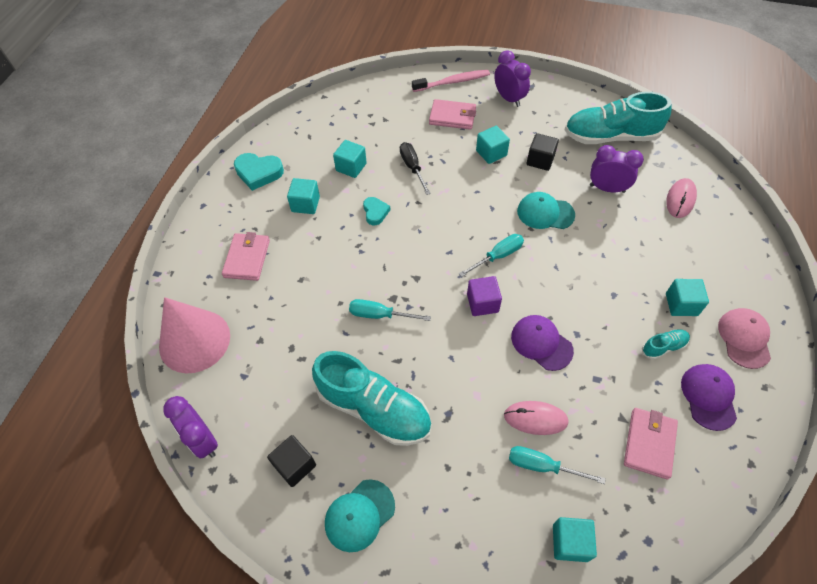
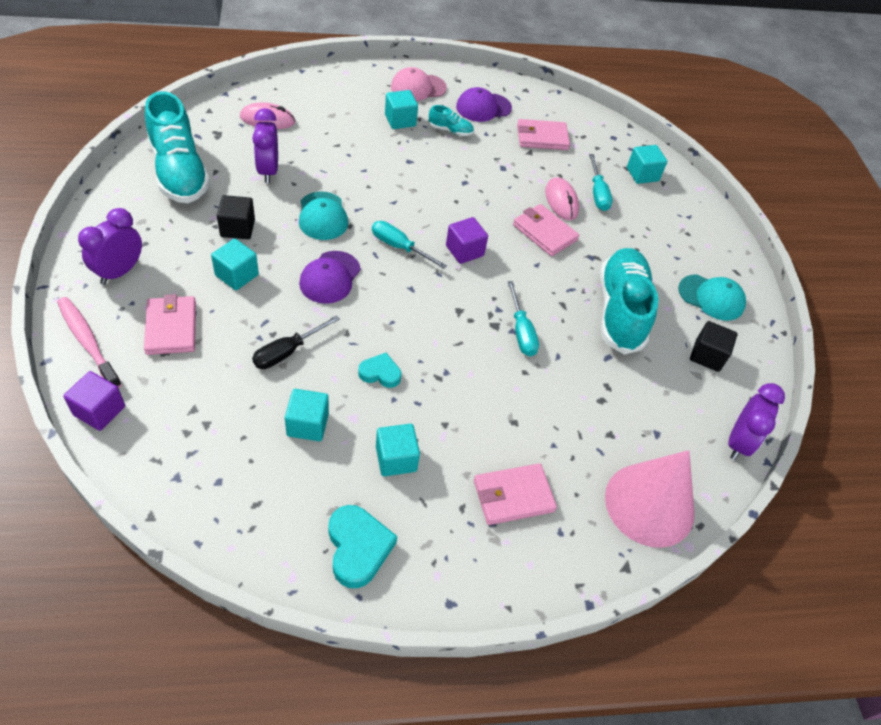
camera: 120 degrees left, 5 degrees down
(375, 212) = (380, 373): turquoise heart -> turquoise heart turned 45 degrees clockwise
(400, 83) = (99, 411): none -> purple cube
(491, 382) = (544, 232): none -> pink wallet
(541, 343) = (487, 204): purple cap -> purple cap (330, 277)
(663, 347) = (450, 130): turquoise shoe -> turquoise shoe turned 150 degrees clockwise

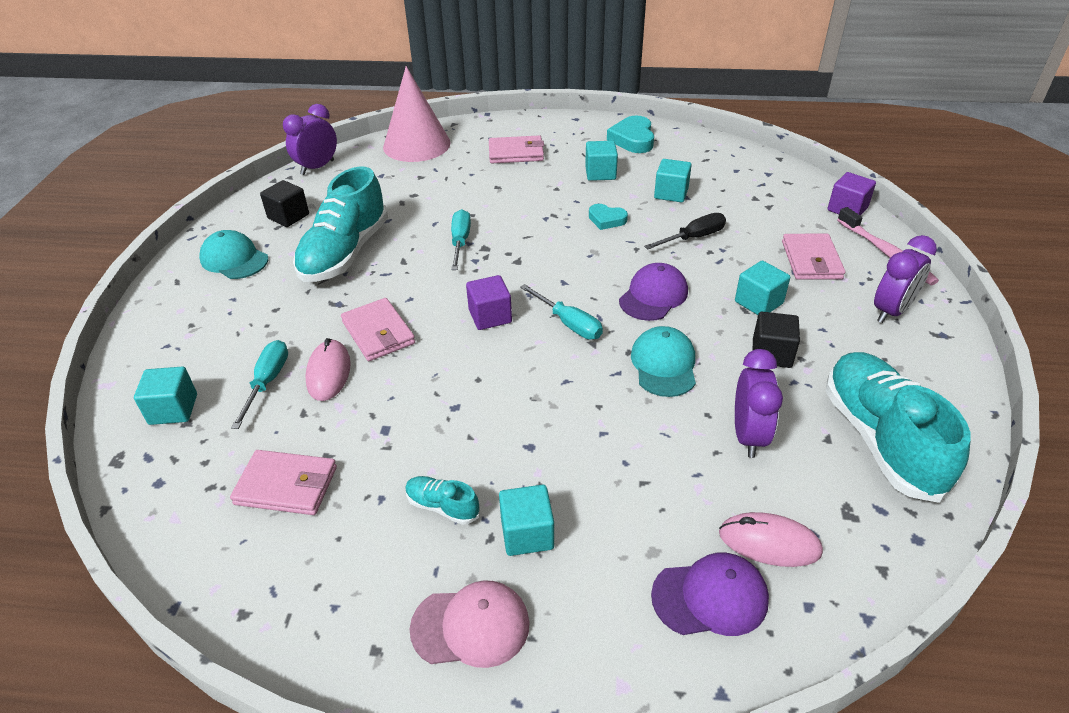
camera: 160 degrees left, 10 degrees down
(483, 107) = (357, 563): purple cap -> purple cap (710, 597)

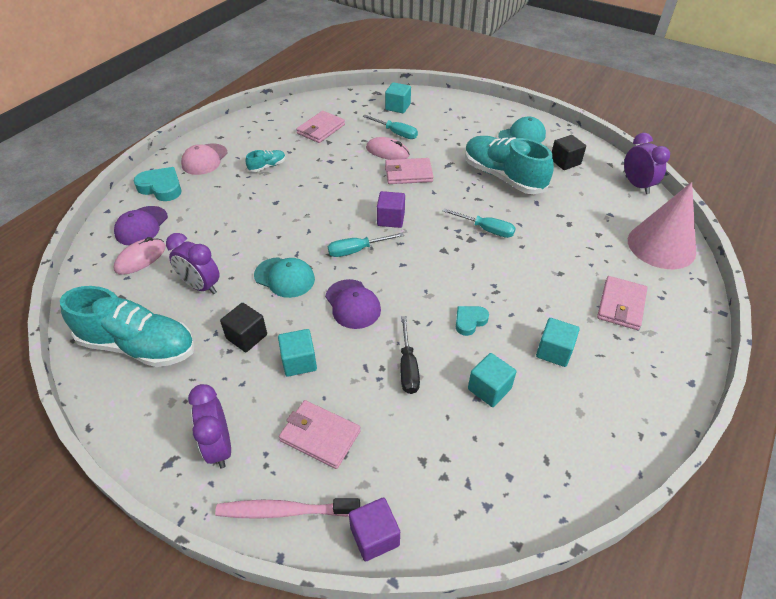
camera: 115 degrees right, 5 degrees up
(527, 533) = (228, 185): turquoise cube -> none
(633, 139) = (621, 413): turquoise heart -> turquoise heart (161, 187)

